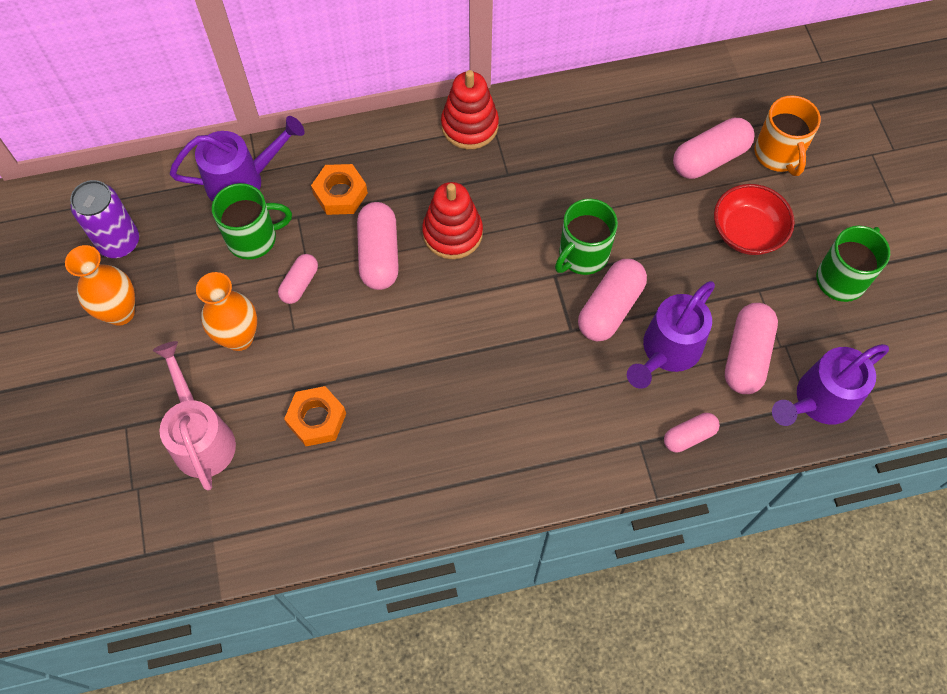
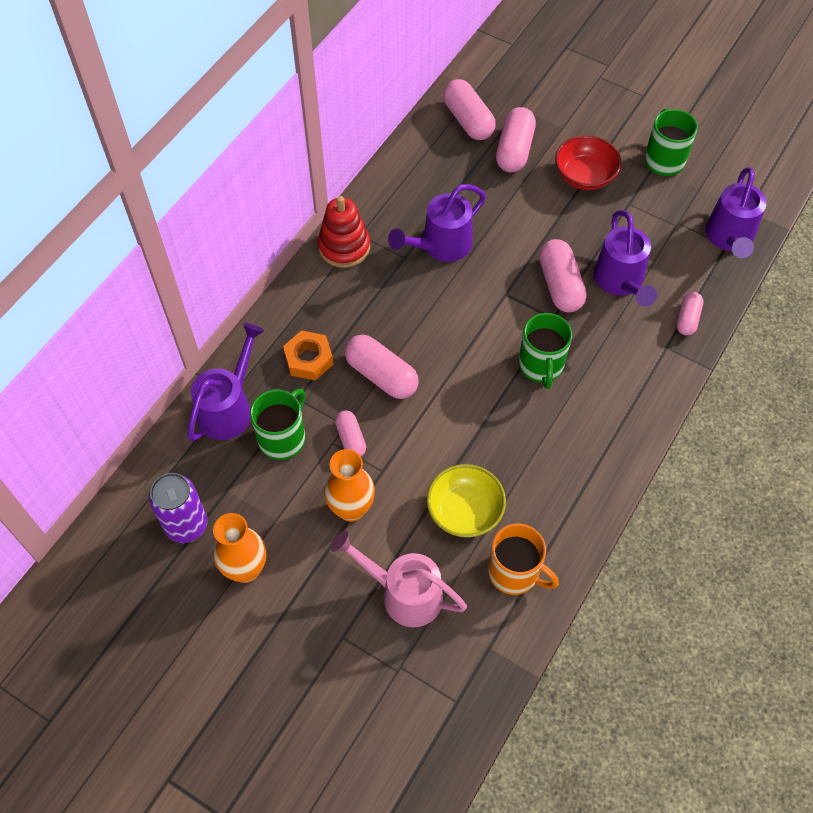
camera: 45 degrees left, 5 degrees down
(317, 419) = (464, 511): orange nut -> yellow bowl
(452, 233) = (413, 322): red stacking toy -> none
(548, 189) = (440, 246): none -> purple watering can
(582, 255) = (507, 268): green mug -> green mug (541, 366)
(746, 356) = (664, 247): pink capsule -> pink capsule (468, 120)
(778, 154) = (550, 117): orange mug -> orange mug (515, 572)

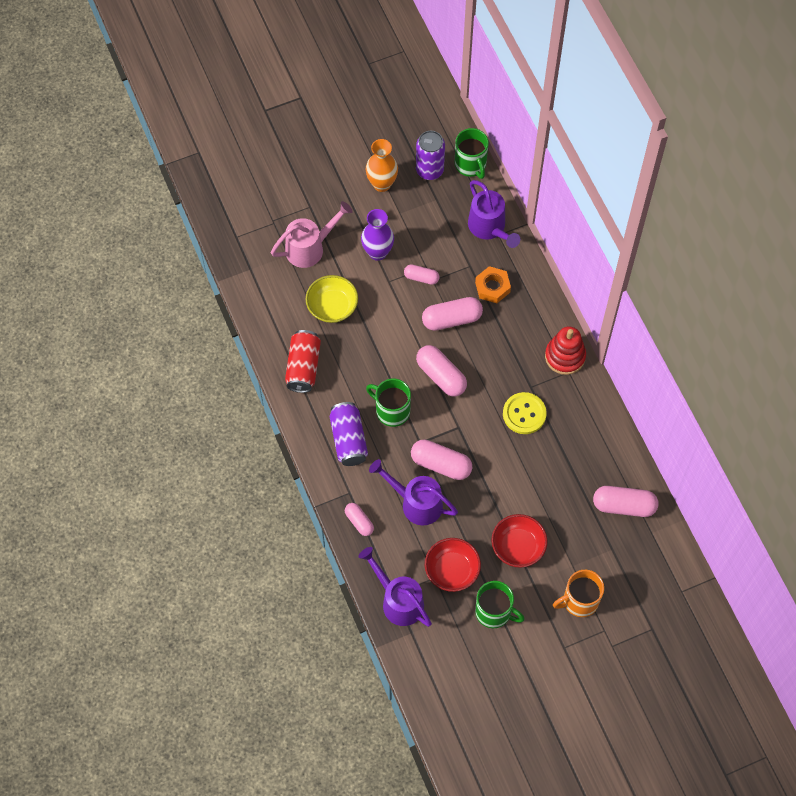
camera: 125 degrees right, 5 degrees up
(283, 438) = (448, 244): green mug -> green mug (471, 165)
(351, 509) = (377, 252): orange vase -> purple vase
(440, 246) = (524, 414): purple watering can -> yellow button
(514, 150) = (574, 517): pink capsule -> pink capsule (441, 376)
(515, 572) = (278, 308): orange mug -> orange mug (579, 601)
(567, 490) = (303, 367): none -> red can
(610, 386) = (348, 439): none -> purple can
(658, 213) = (452, 570): none -> red bowl

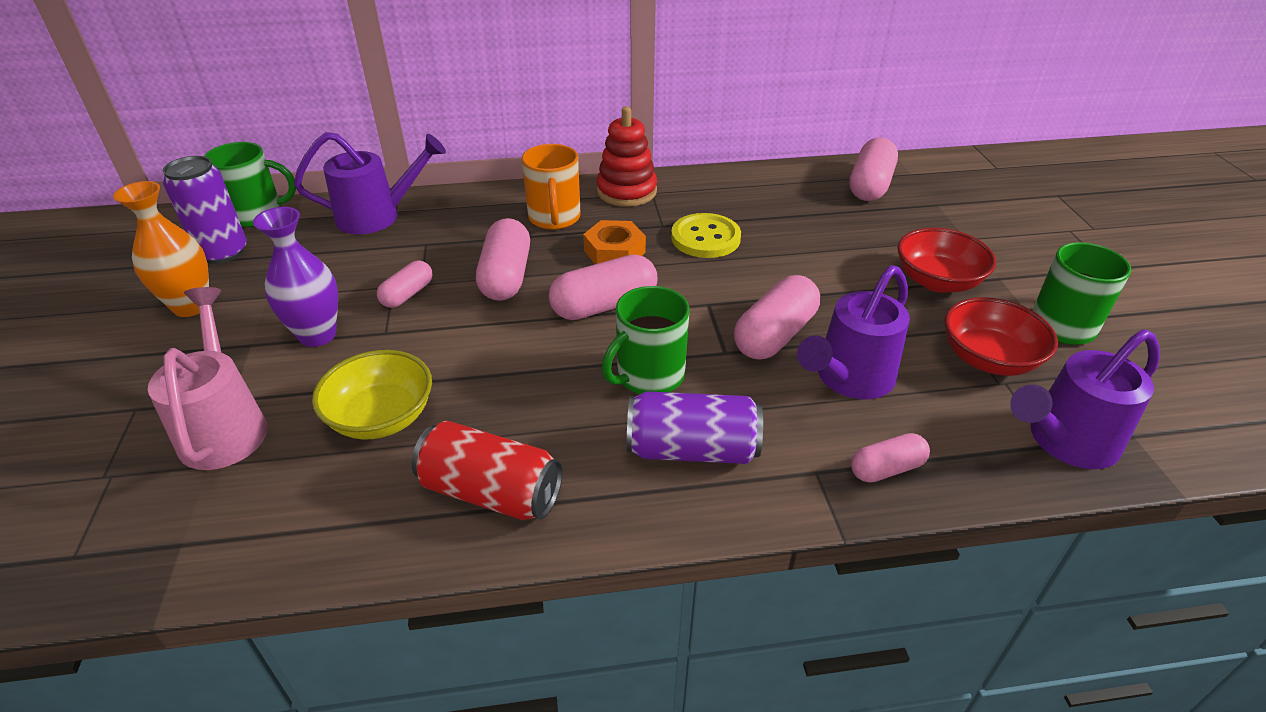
camera: 75 degrees left, 25 degrees down
(492, 287) = (477, 230): orange nut -> orange nut (614, 251)
(579, 601) = (1025, 242): orange mug -> orange mug (554, 218)

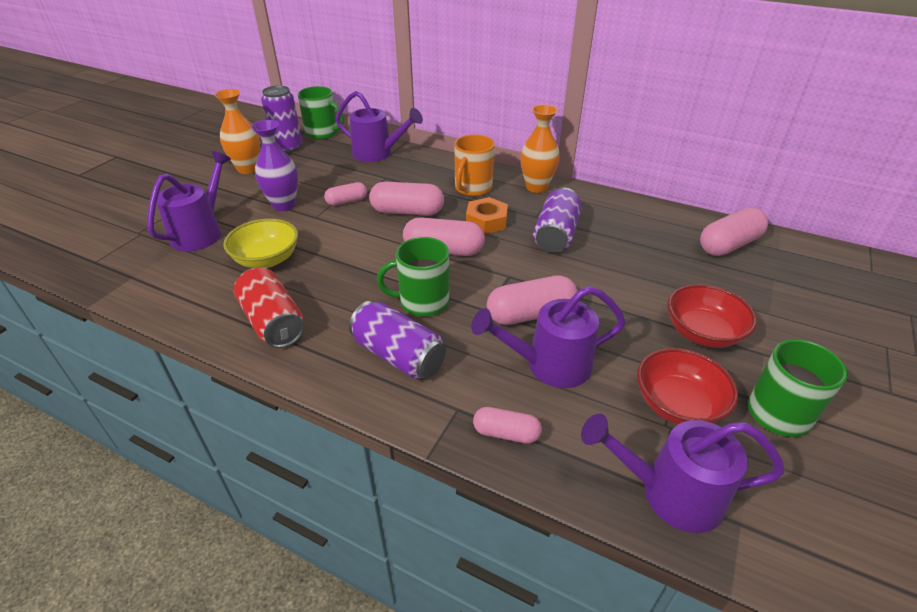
camera: 35 degrees right, 0 degrees up
(225, 426) = (201, 232): pink watering can -> purple watering can
(506, 276) = (407, 211): pink capsule -> pink capsule turned 60 degrees clockwise
(626, 191) = (536, 187): red stacking toy -> orange vase
(705, 238) = (555, 235): yellow button -> purple can

